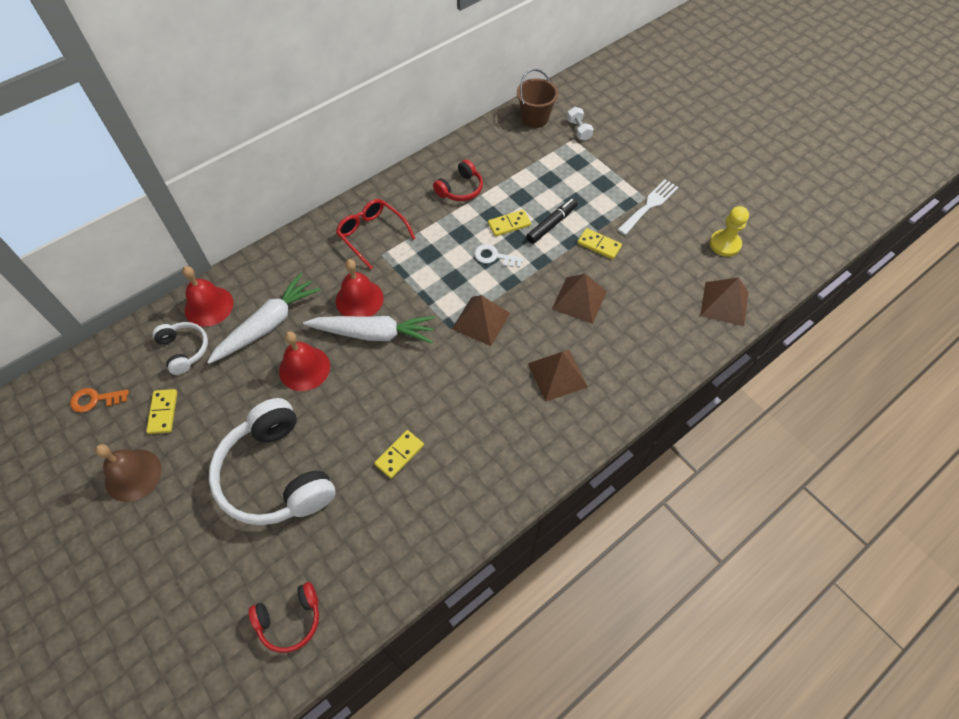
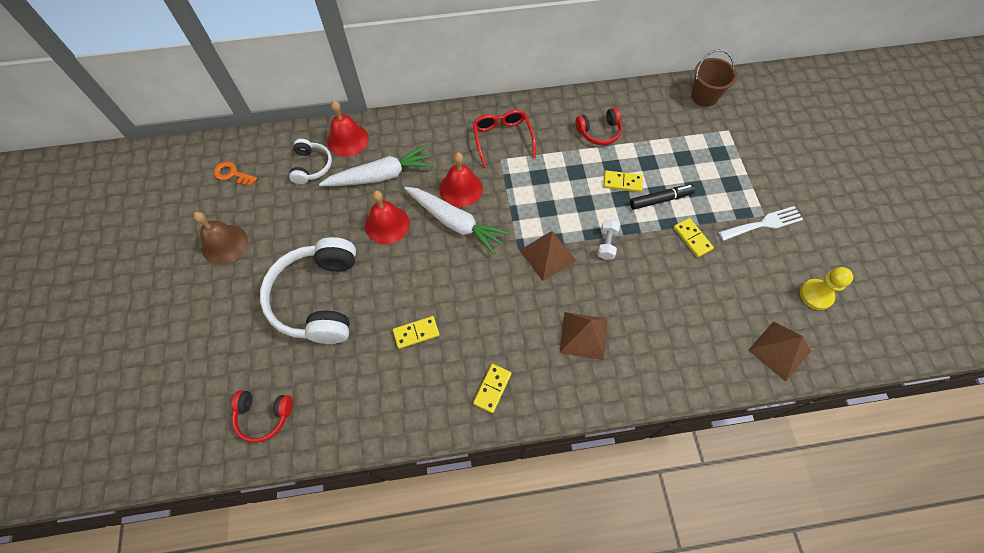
camera: 30 degrees right, 5 degrees up
(163, 412) = (270, 207): yellow domino -> yellow domino (492, 388)
(494, 257) = (592, 205): white key -> none
(579, 130) = (739, 124): white dumbbell -> white dumbbell (606, 244)
(579, 300) = (643, 279): brown pyramid -> none

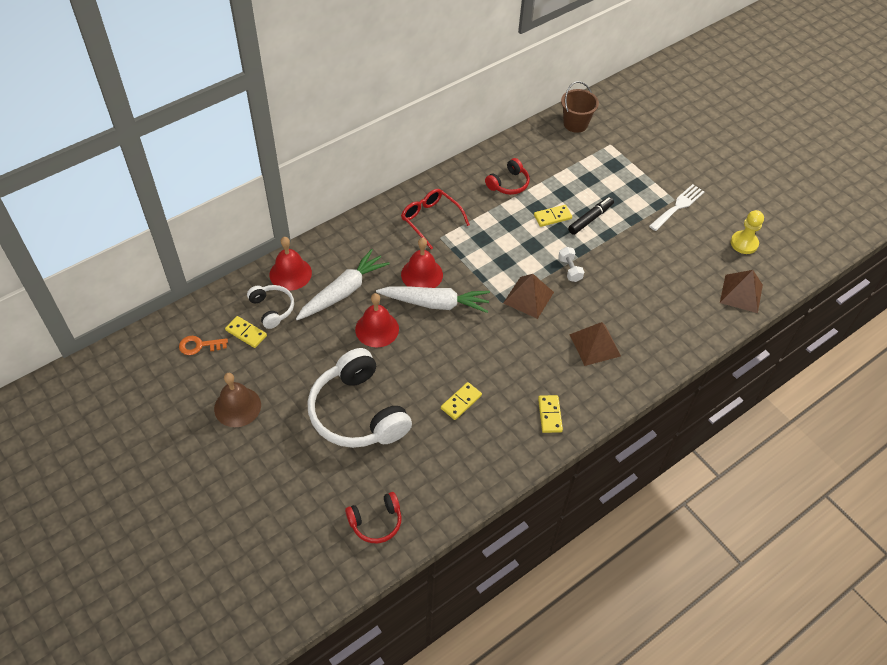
camera: 30 degrees left, 10 degrees down
(692, 238) = (632, 239): yellow domino -> yellow domino (246, 333)

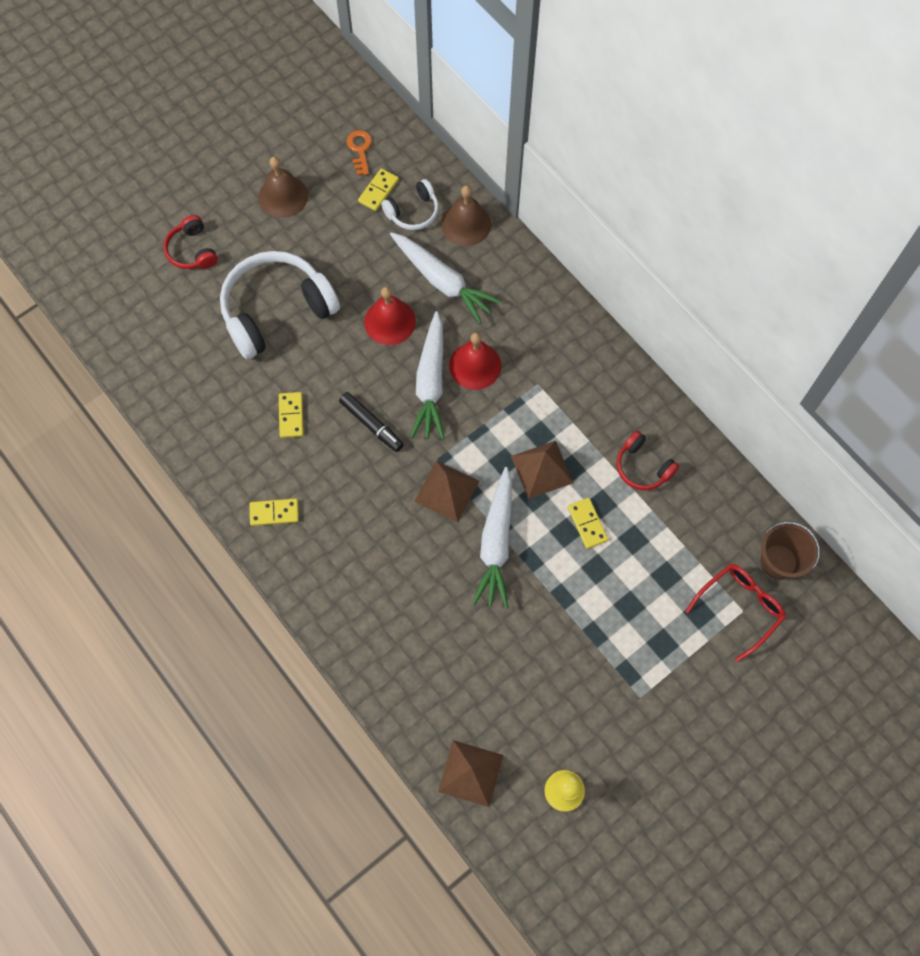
camera: 90 degrees right, 15 degrees up
(290, 273) = (466, 224): red bell -> brown bell
(376, 522) = (146, 338): red headphones -> red headphones (192, 250)
(430, 220) = (566, 371): red glasses -> red glasses (740, 608)
(461, 402) = (291, 416): yellow domino -> yellow domino turned 45 degrees clockwise
(570, 269) = (496, 543): white dumbbell -> white carrot
(590, 219) = (589, 574): black marker -> black marker (371, 424)
(595, 345) = (376, 570): brown pyramid -> brown pyramid (542, 469)
(678, 206) = (627, 700): white fork -> none

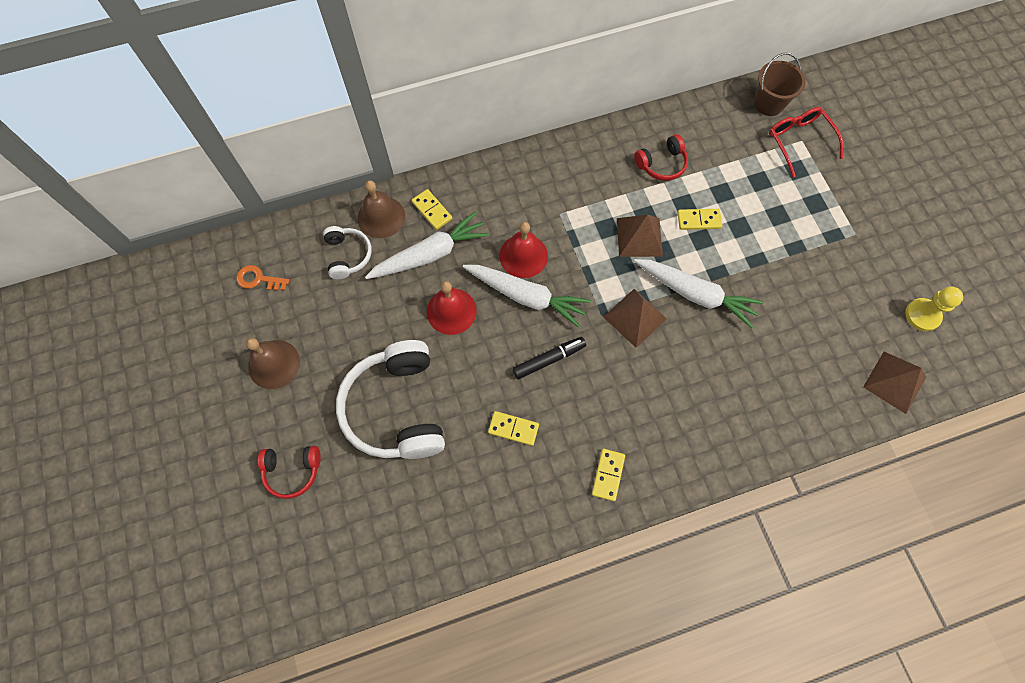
camera: 70 degrees left, 0 degrees up
(378, 191) = (311, 277): yellow domino -> yellow domino (432, 210)

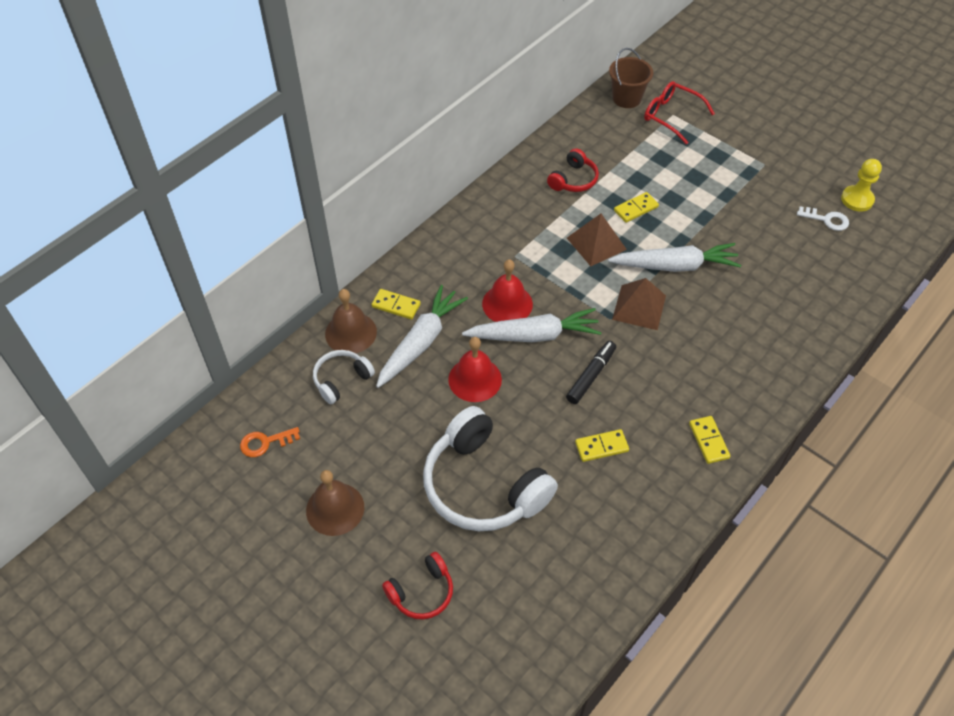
camera: 30 degrees left, 15 degrees down
(348, 255) = (341, 380): white headphones -> white headphones turned 90 degrees counterclockwise
(875, 321) = (826, 220): none -> white key
(894, 382) = (873, 257): brown pyramid -> none

